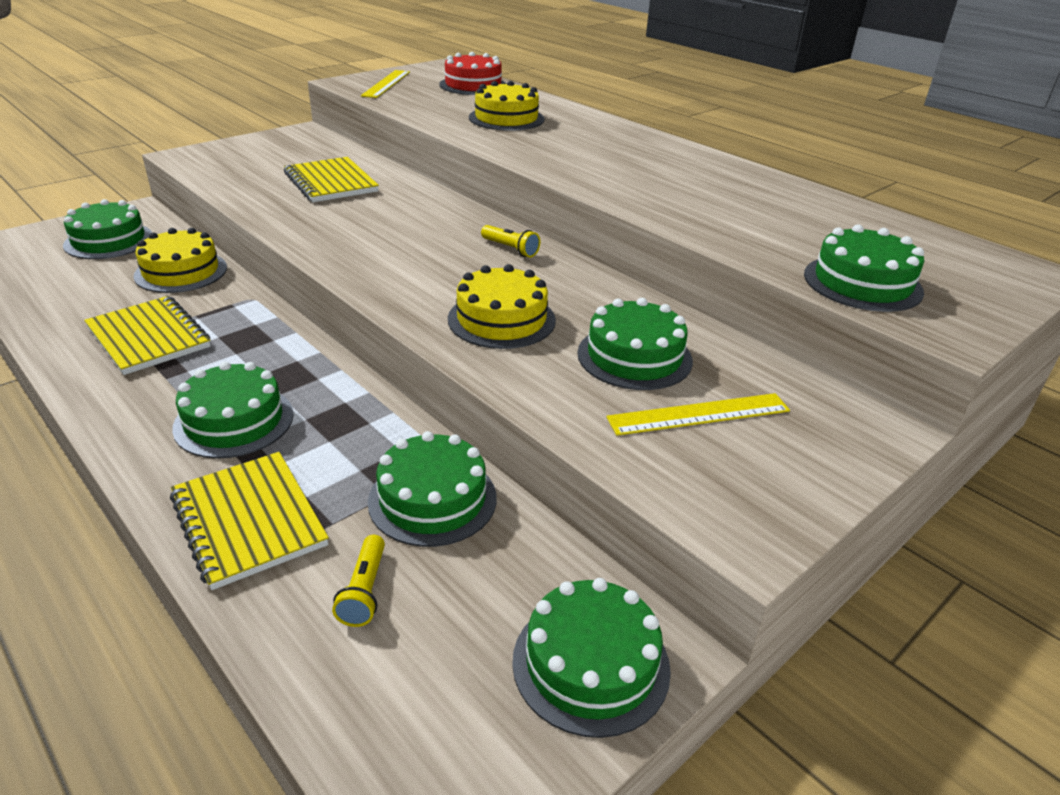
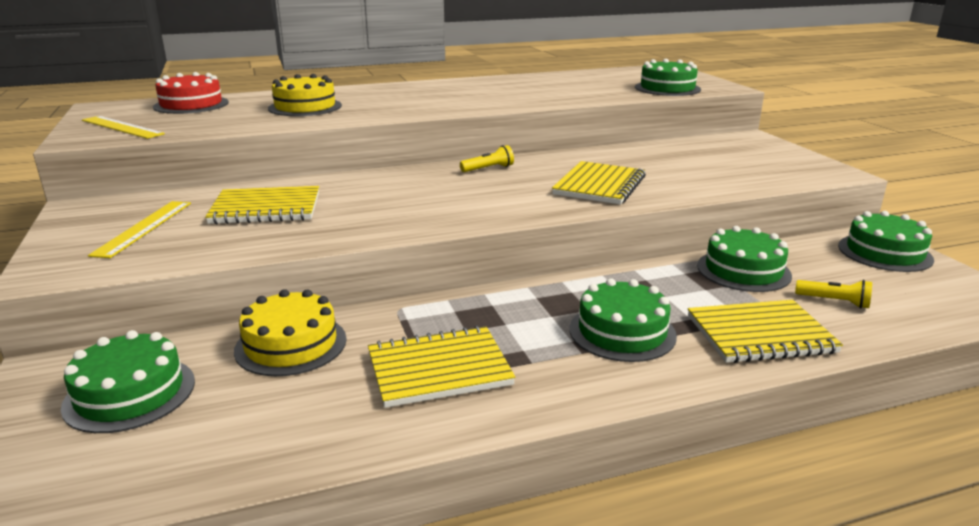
camera: 65 degrees left, 10 degrees down
(501, 319) = (599, 186): yellow cake -> yellow notebook
(634, 356) = (665, 164): green cake -> none
(698, 414) = (731, 162): yellow ruler -> yellow ruler (143, 228)

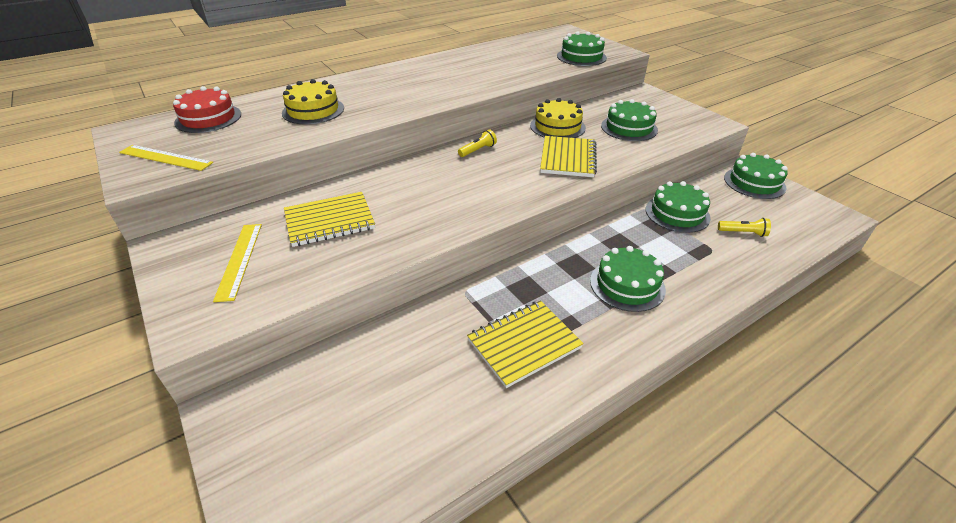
camera: 15 degrees left, 15 degrees up
(130, 393) = (308, 417): green cake -> green cake (629, 128)
(291, 344) = (404, 342): yellow cake -> yellow cake (557, 127)
(760, 335) = (712, 271): yellow notebook -> none

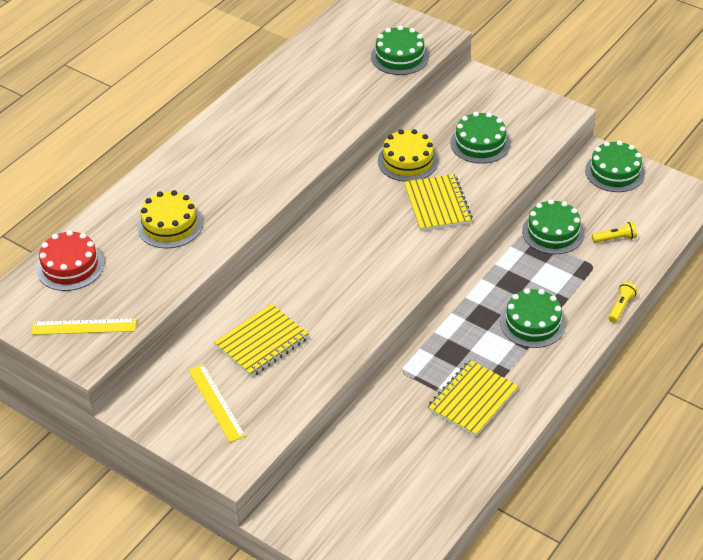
camera: 20 degrees left, 5 degrees up
(478, 150) = (344, 218): yellow flashlight -> yellow flashlight (621, 307)

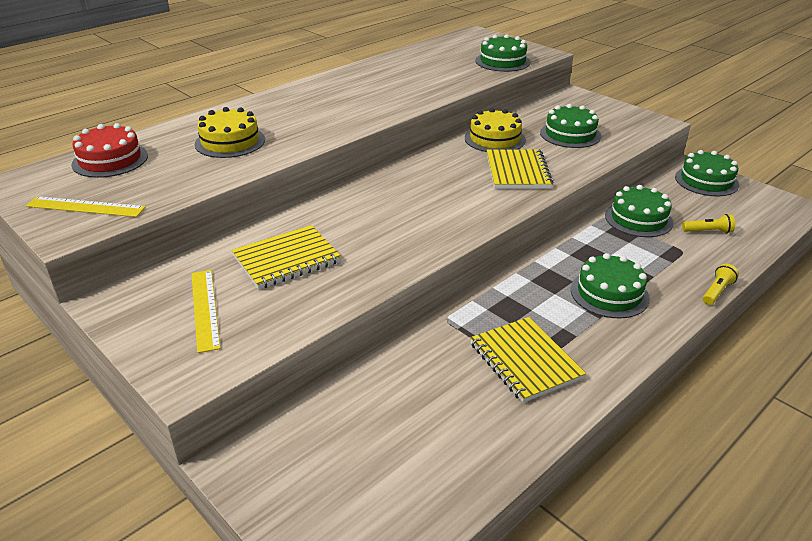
camera: 10 degrees right, 10 degrees down
(472, 400) = (525, 361): yellow notebook -> yellow notebook turned 75 degrees counterclockwise

